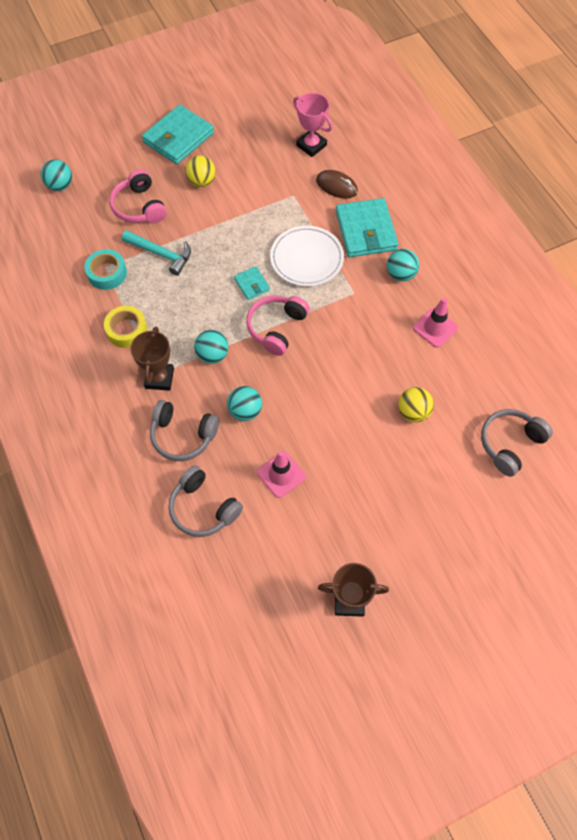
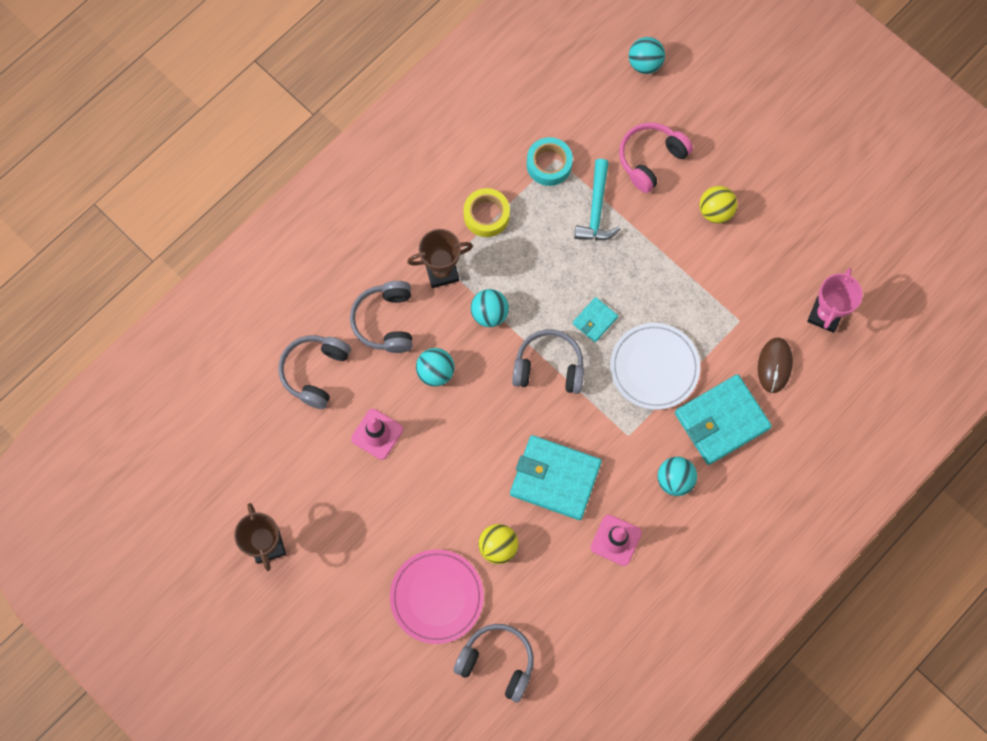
camera: 70 degrees right, 10 degrees up
(178, 138) = (769, 159): turquoise wallet -> turquoise wallet (555, 478)
(276, 328) = (549, 367): pink headphones -> grey headphones
(441, 472) = (437, 597): none -> pink plate

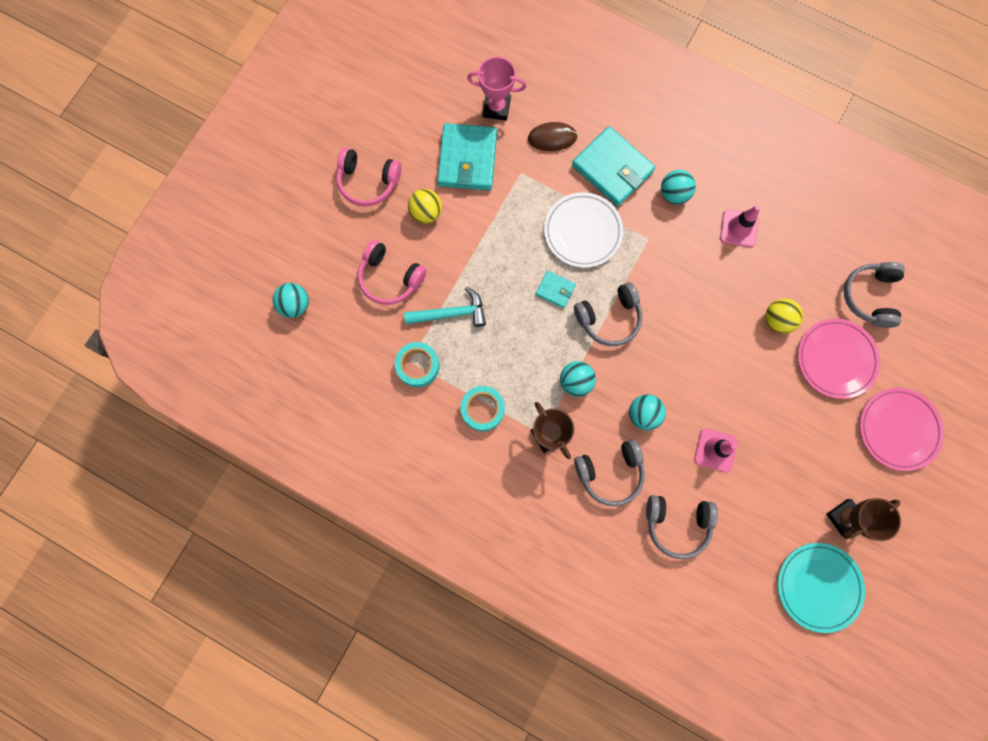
camera: 105 degrees left, 5 degrees up
(209, 493) = (818, 586): none -> turquoise plate
(341, 637) = (898, 429): none -> pink plate
(486, 215) = (482, 409): yellow tape -> turquoise tape
(549, 367) = (609, 318): grey headphones -> grey headphones turned 105 degrees counterclockwise
(555, 478) = (704, 288): turquoise wallet -> turquoise wallet (467, 159)
(765, 161) = (368, 182): none -> pink headphones

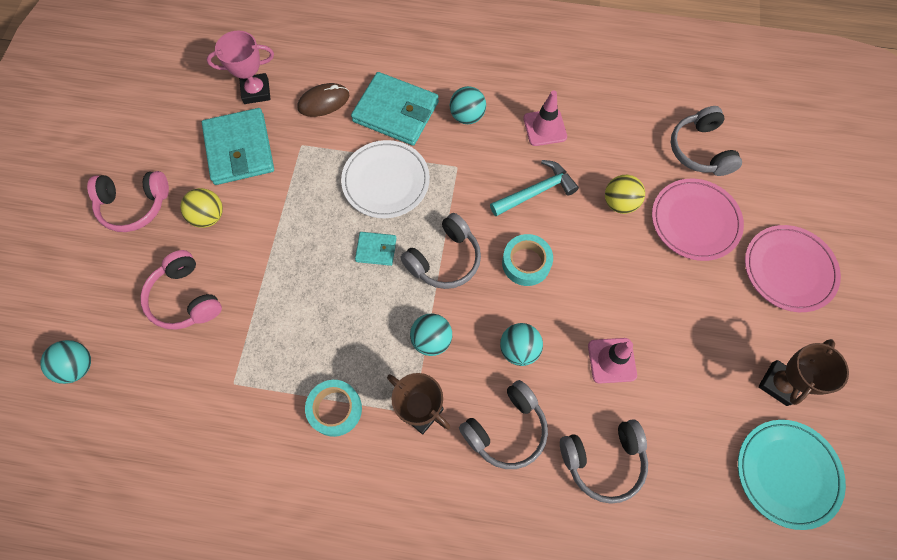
camera: 20 degrees left, 10 degrees down
(390, 278) = (185, 298): pink headphones -> pink headphones turned 45 degrees clockwise
(418, 366) = (244, 386): turquoise tape -> turquoise tape (526, 263)
(451, 313) = (267, 313): turquoise hammer -> turquoise hammer (536, 191)

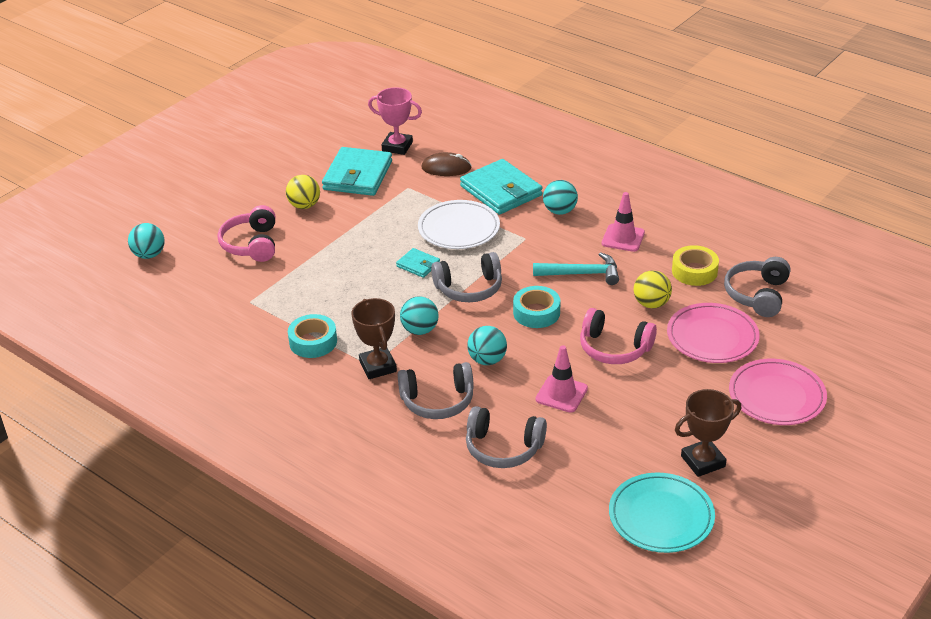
camera: 30 degrees right, 30 degrees down
(134, 205) = (255, 183): pink headphones -> pink headphones (614, 348)
(631, 143) = (694, 271): none -> yellow tape

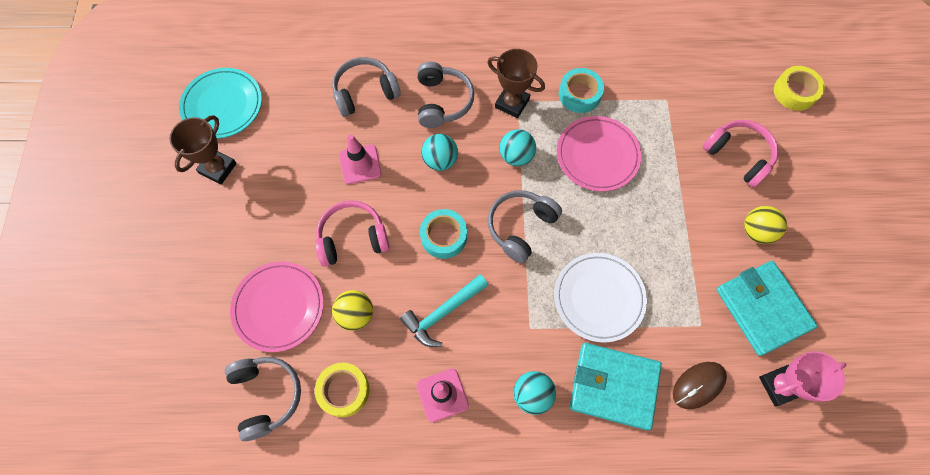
camera: 140 degrees right, 30 degrees up
(149, 255) = (795, 92): turquoise ball -> yellow tape
(418, 265) = (587, 226): turquoise wallet -> none
(437, 401) = (442, 101): grey headphones -> grey headphones turned 135 degrees clockwise
(776, 396) = (191, 271): pink plate -> pink plate (597, 155)

